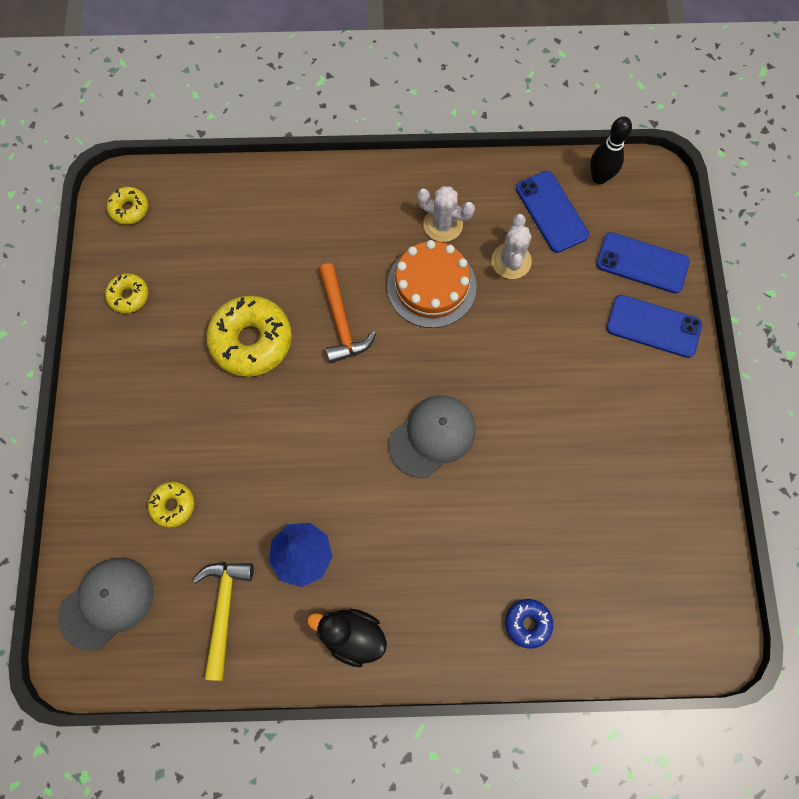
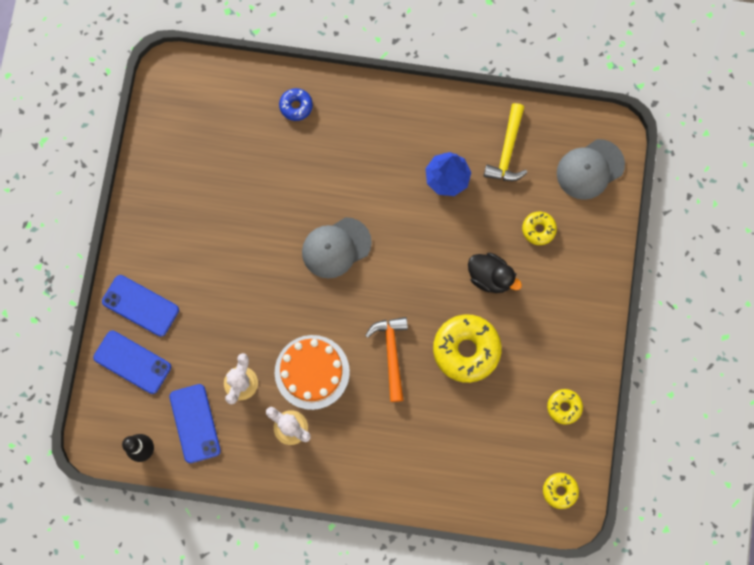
camera: 170 degrees left, 5 degrees up
(352, 635) = (419, 119): black duck -> black duck (490, 277)

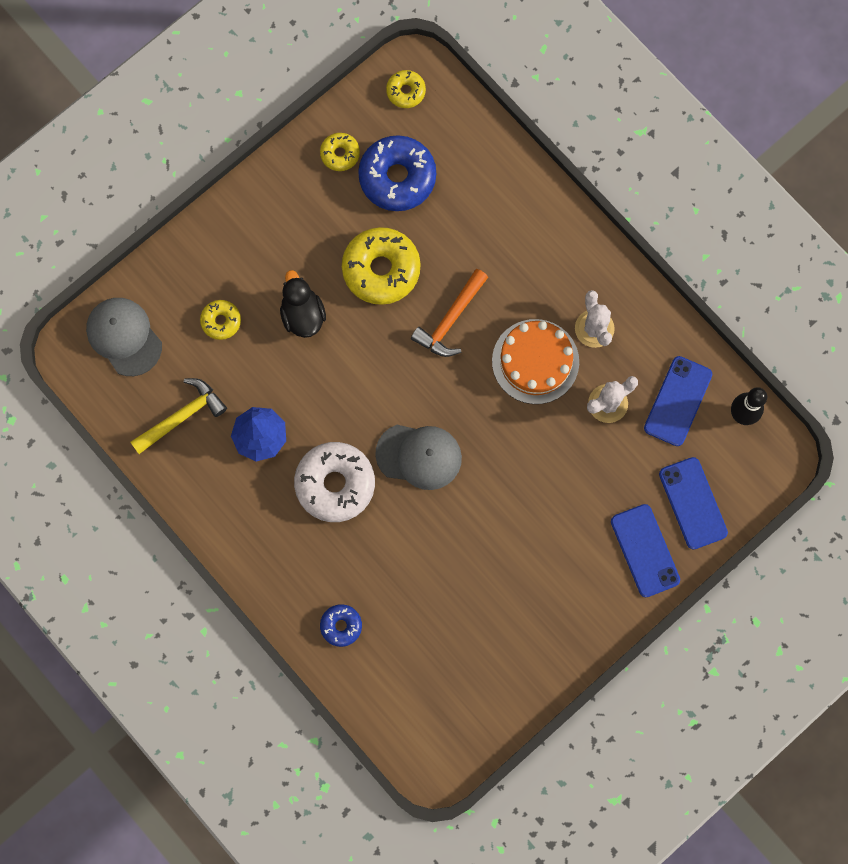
camera: 140 degrees left, 0 degrees up
(374, 187) = (335, 484): none -> white donut
(511, 423) = (397, 177): none -> blue donut
(590, 169) = (124, 337): grey cap -> grey cap turned 135 degrees counterclockwise

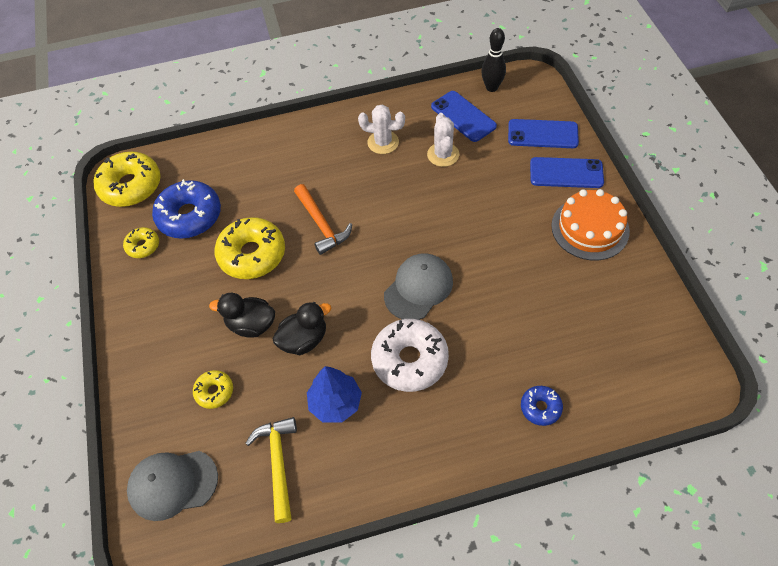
camera: 60 degrees left, 20 degrees down
(310, 374) = (304, 339): none -> black duck
(406, 91) = (131, 186): yellow donut -> yellow donut, size x1.95
(535, 361) = (386, 185): orange cake -> orange cake (590, 228)

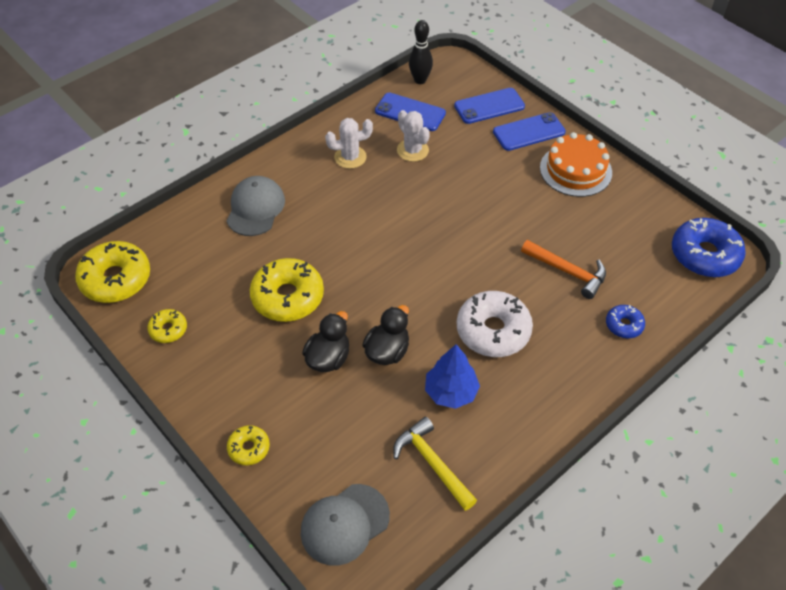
camera: 30 degrees left, 5 degrees down
(189, 216) = (199, 285): blue donut -> blue donut (704, 255)
(214, 392) = (331, 429): yellow donut -> yellow donut (249, 448)
(251, 325) = (328, 358): black duck -> black duck turned 135 degrees clockwise
(321, 224) = (338, 247): orange hammer -> orange hammer (568, 272)
(418, 288) = (463, 269): grey cap -> grey cap (255, 208)

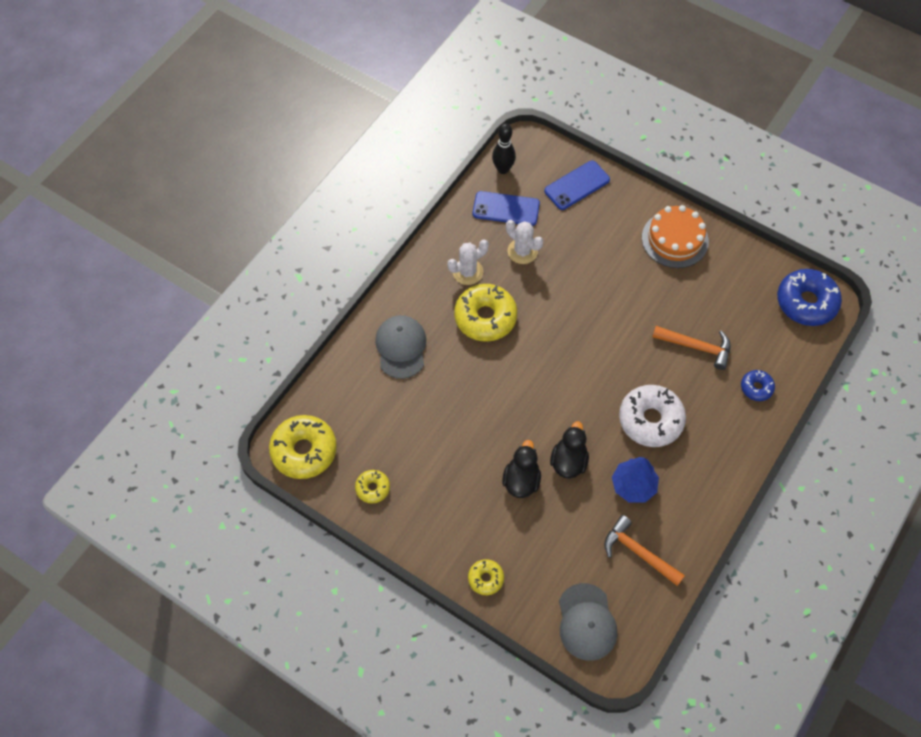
camera: 15 degrees left, 10 degrees up
(288, 297) = (465, 431): yellow donut -> yellow donut (485, 317)
(344, 524) = (586, 622): grey cap -> grey cap turned 45 degrees counterclockwise
(432, 463) = (638, 552): yellow hammer -> orange hammer
(529, 132) = (621, 206): blue phone -> none

